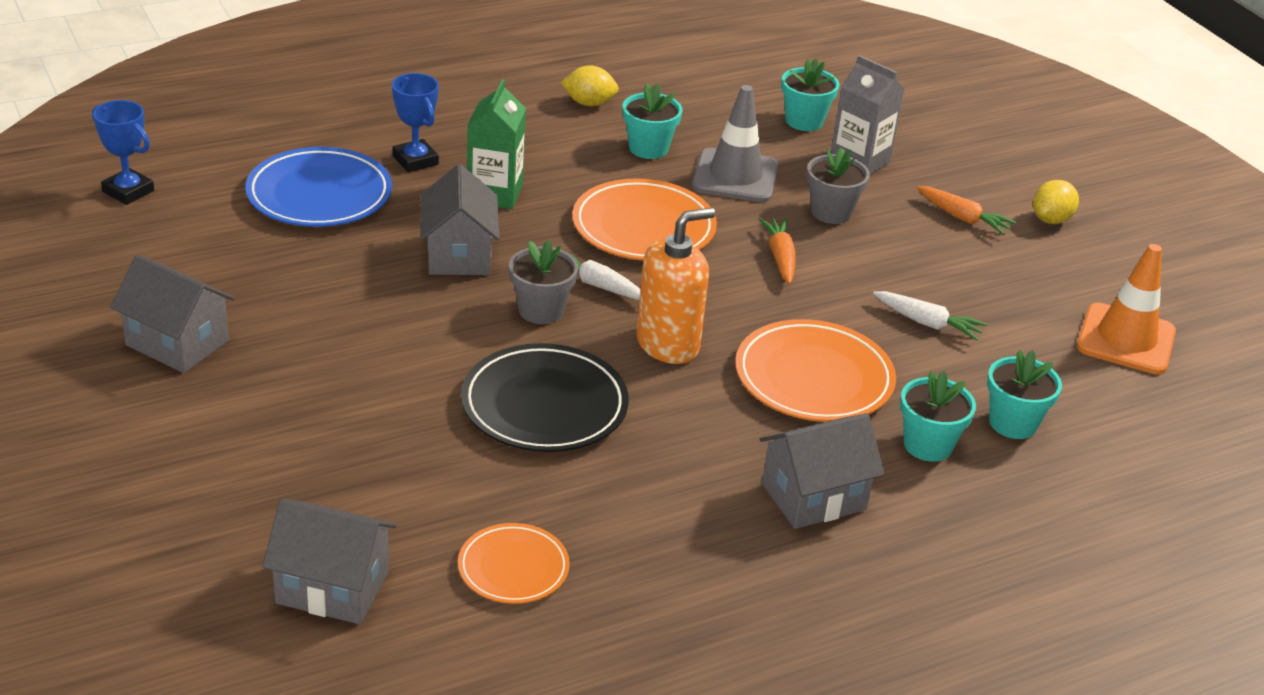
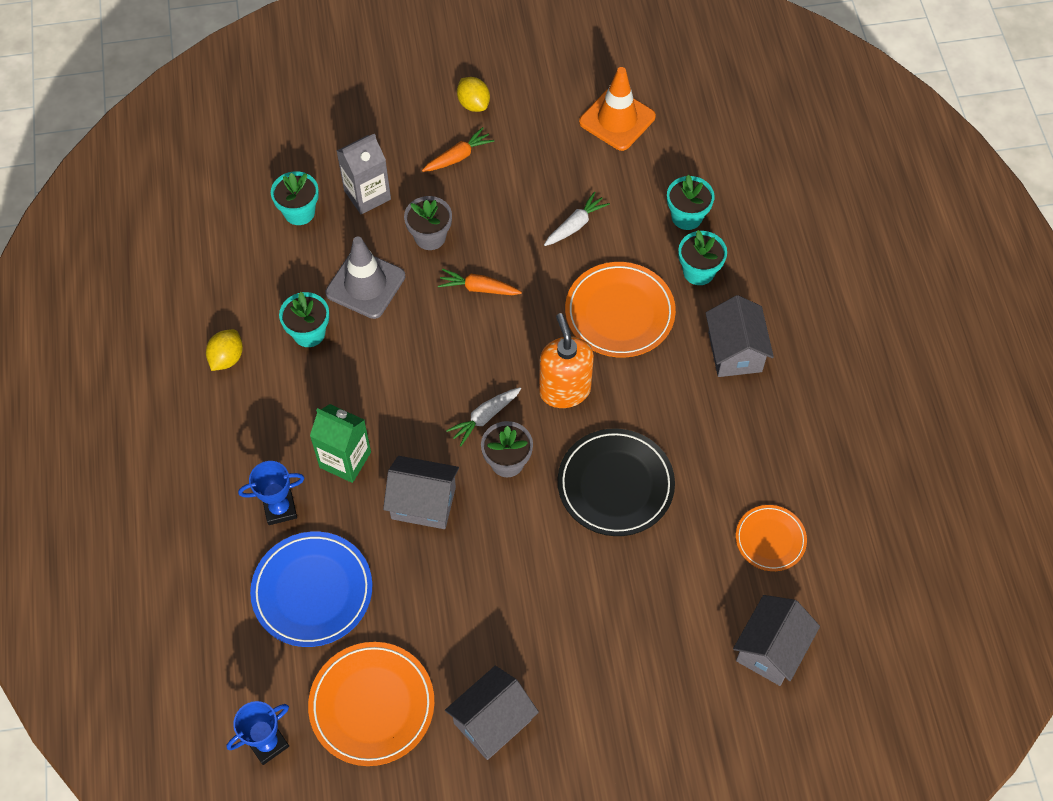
camera: 70 degrees left, 25 degrees up
(643, 227) = (418, 366): orange plate -> orange plate (372, 705)

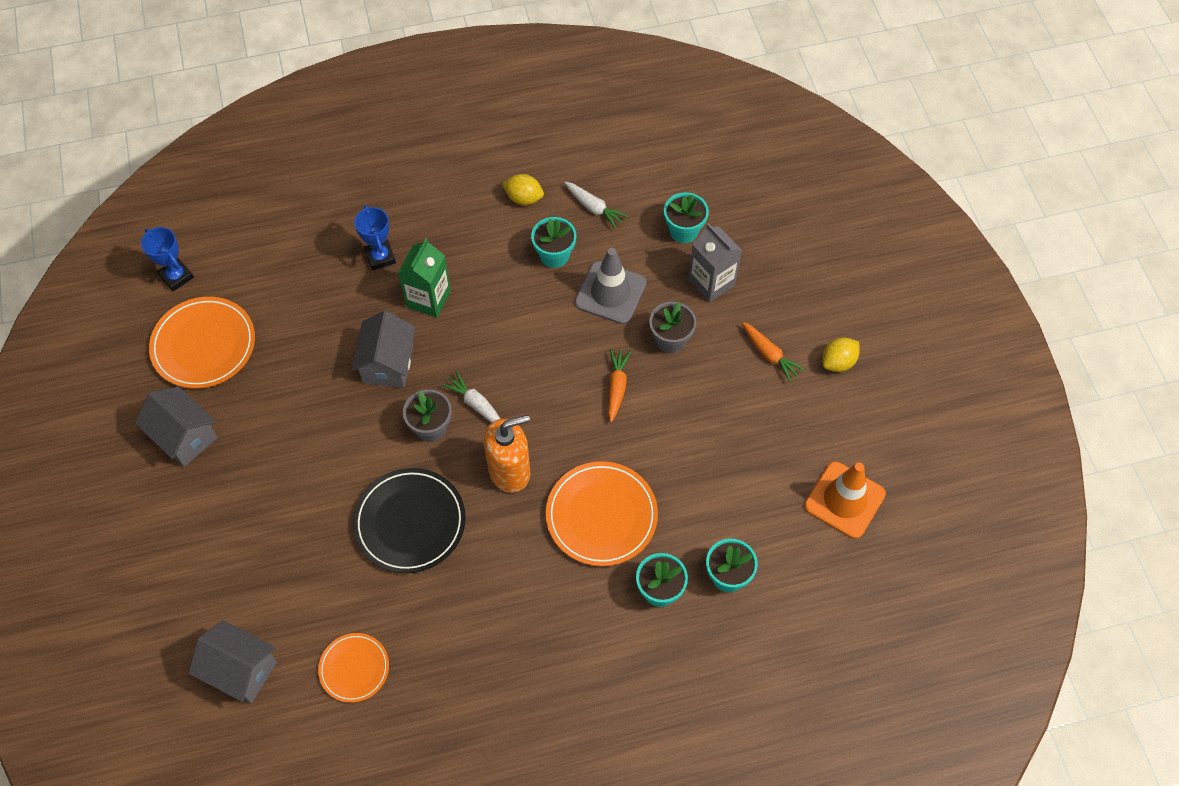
camera: 85 degrees right, 0 degrees up
(312, 591) = (305, 290): blue plate -> none
(575, 225) = (702, 468): white carrot -> white carrot (594, 208)
(735, 352) = (565, 630): grey house -> none

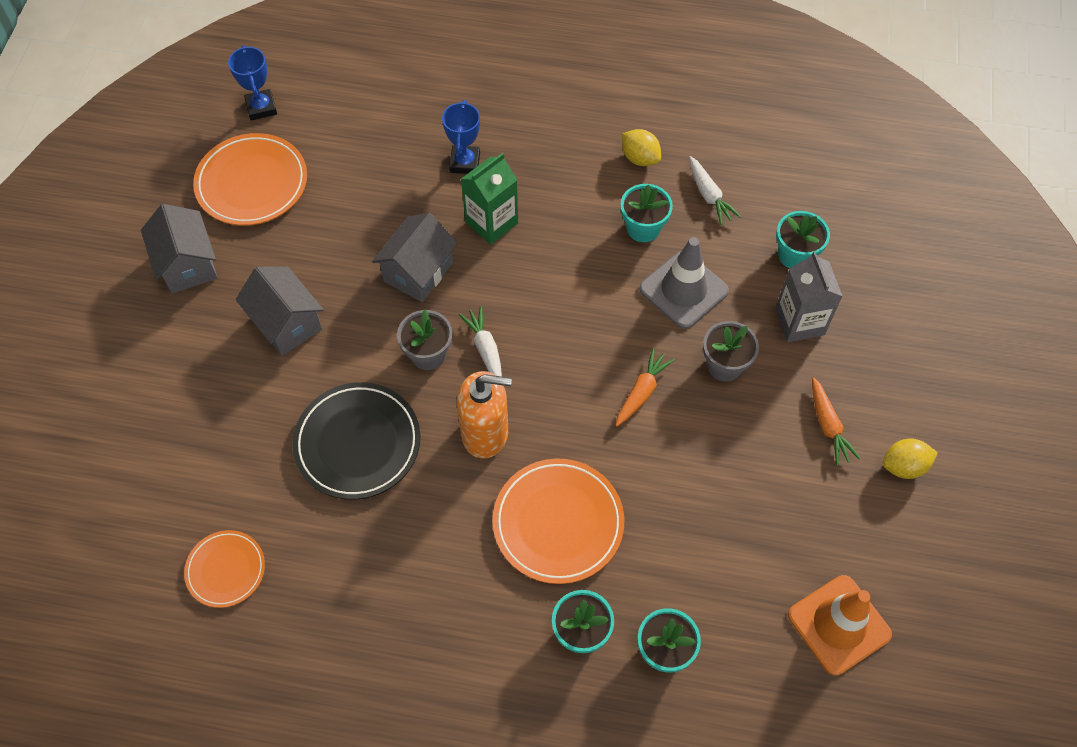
camera: 25 degrees right, 0 degrees up
(241, 670) = (117, 520): grey house -> grey house (286, 323)

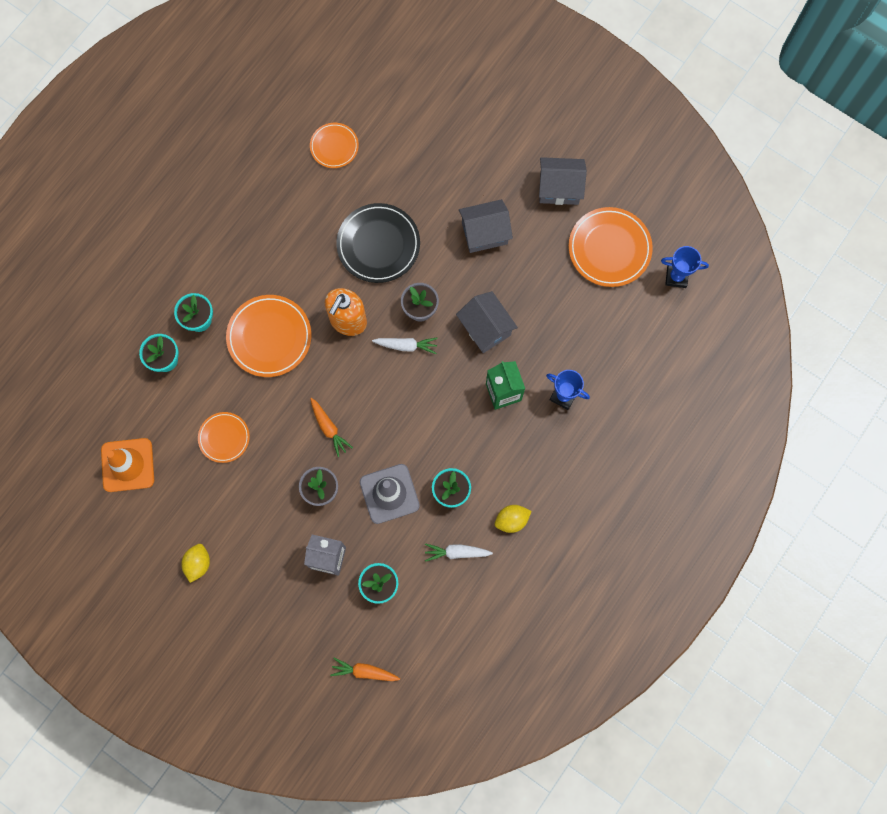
camera: 115 degrees right, 15 degrees up
(727, 514) = (224, 438): none -> orange plate
(828, 426) = (248, 532): orange carrot -> orange carrot (364, 671)

